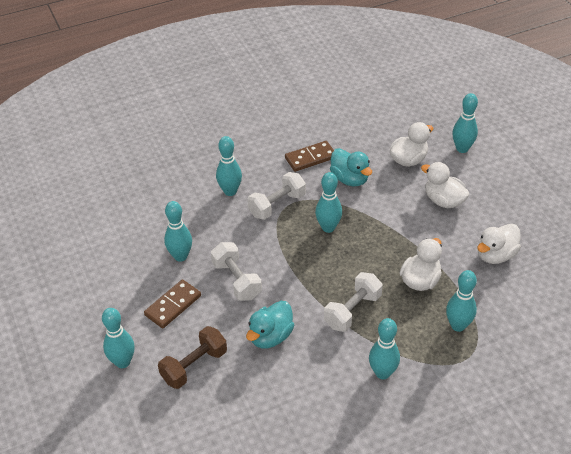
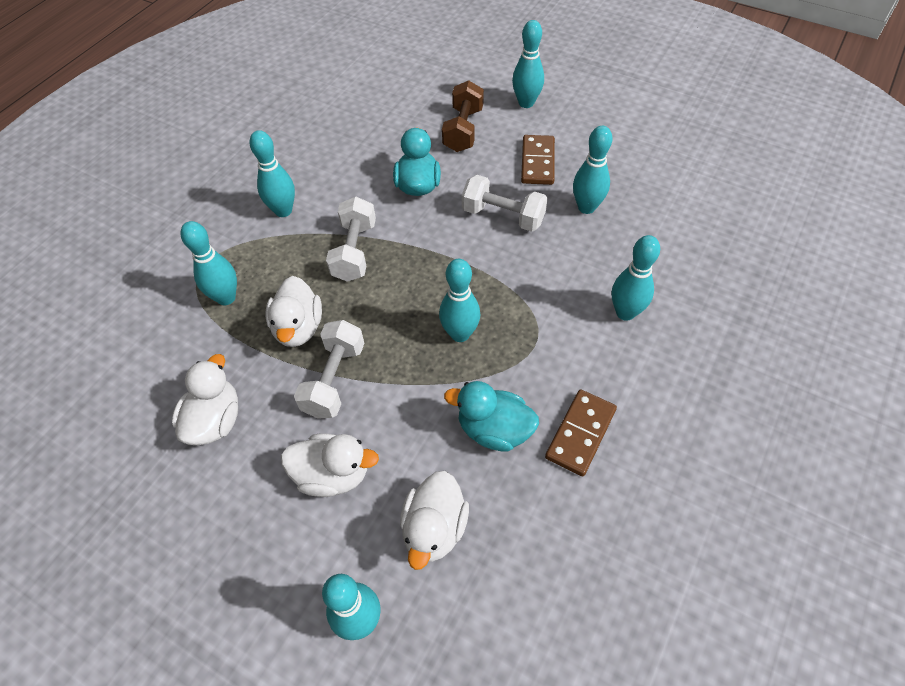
camera: 145 degrees right, 10 degrees up
(277, 205) = (550, 328): white dumbbell -> white dumbbell (334, 379)

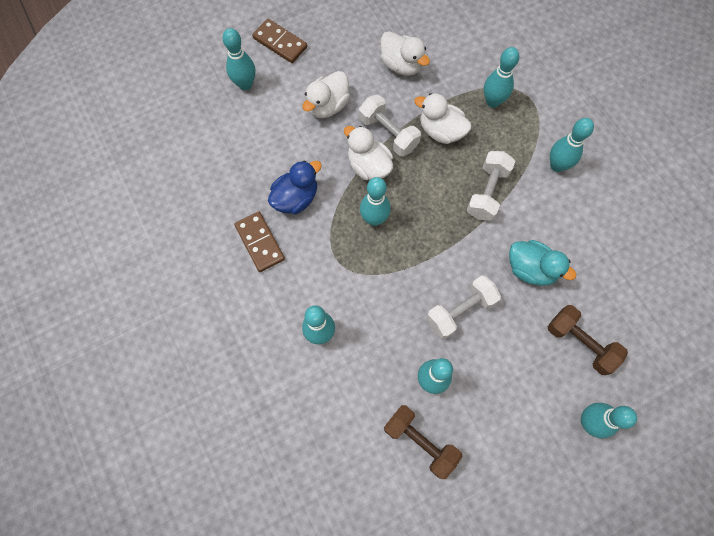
camera: 120 degrees right, 15 degrees up
(354, 251) = (487, 192): white dumbbell -> white dumbbell turned 75 degrees clockwise
(434, 528) = (263, 137): white duck -> white duck (368, 166)
(494, 430) = (296, 198): turquoise duck -> blue duck
(538, 162) = (504, 378): brown domino -> brown domino (280, 43)
(644, 190) = (420, 442): none -> brown dumbbell

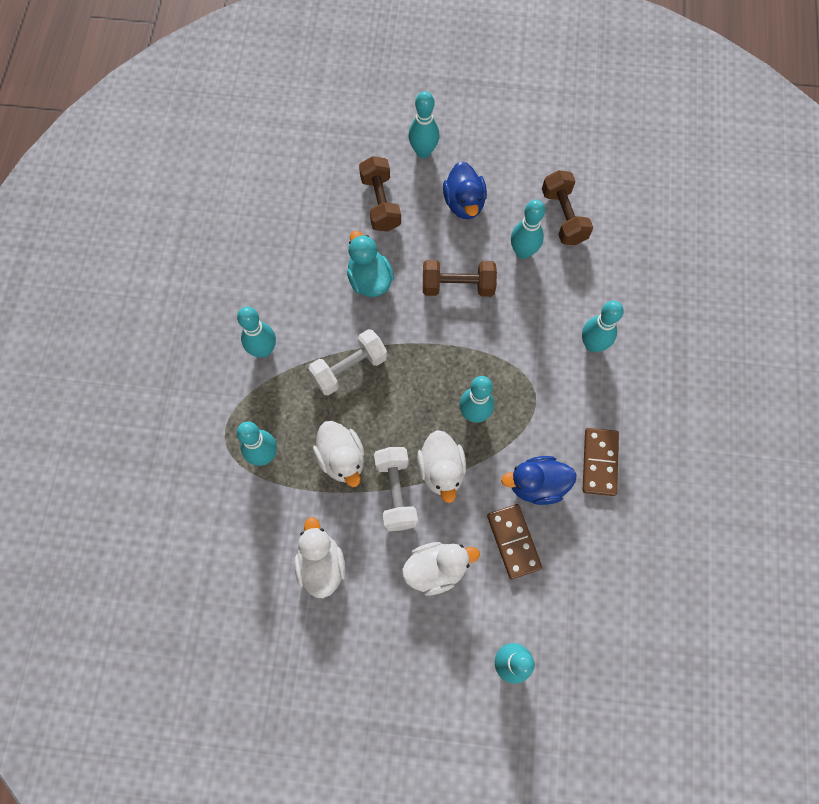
camera: 145 degrees left, 0 degrees up
(280, 43) = (435, 694): brown domino -> brown domino (513, 541)
(460, 311) = (458, 286): white dumbbell -> brown dumbbell
(513, 393) = (464, 203): none -> blue duck

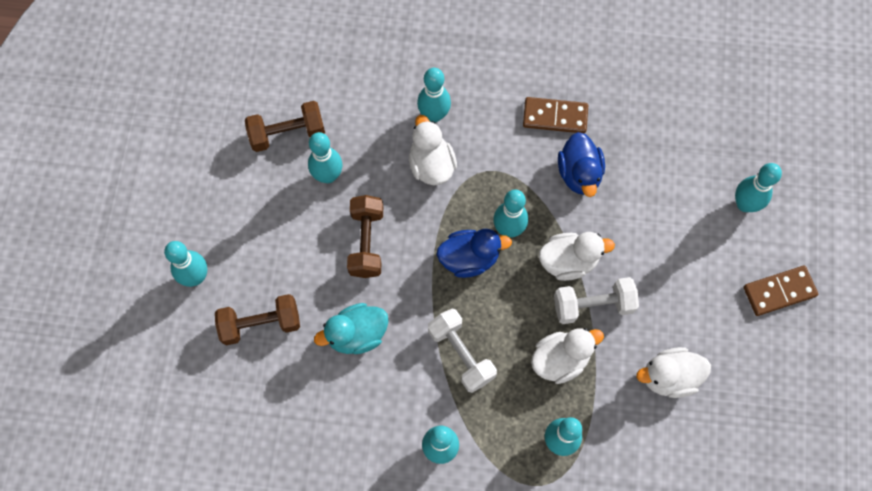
camera: 90 degrees left, 0 degrees up
(436, 569) = (665, 267): white duck -> white duck (431, 165)
(464, 203) = (266, 234): blue duck -> blue duck (469, 258)
(513, 541) = (635, 196): brown domino -> brown domino (779, 291)

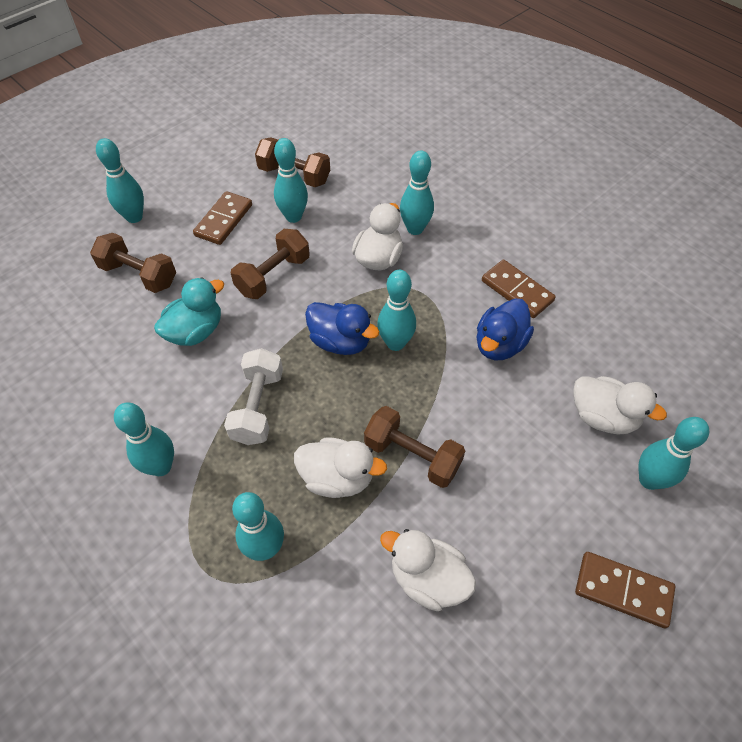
camera: 40 degrees right, 15 degrees down
(274, 222) = (224, 220): none -> brown domino
(357, 334) = (195, 331): turquoise duck -> turquoise duck turned 120 degrees clockwise
(568, 261) = (424, 404): white duck -> white duck (602, 417)
(593, 305) = (412, 456): white dumbbell -> brown dumbbell

